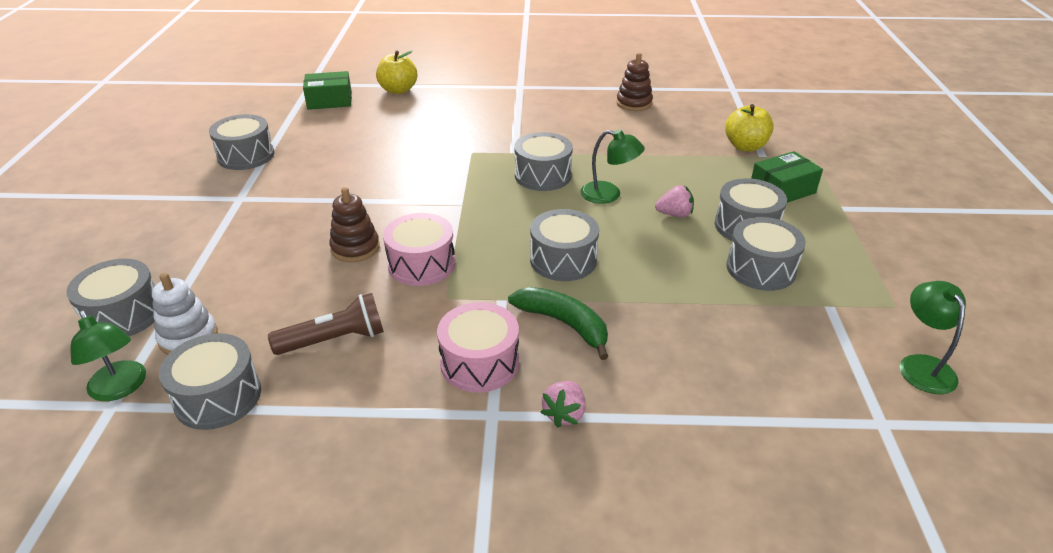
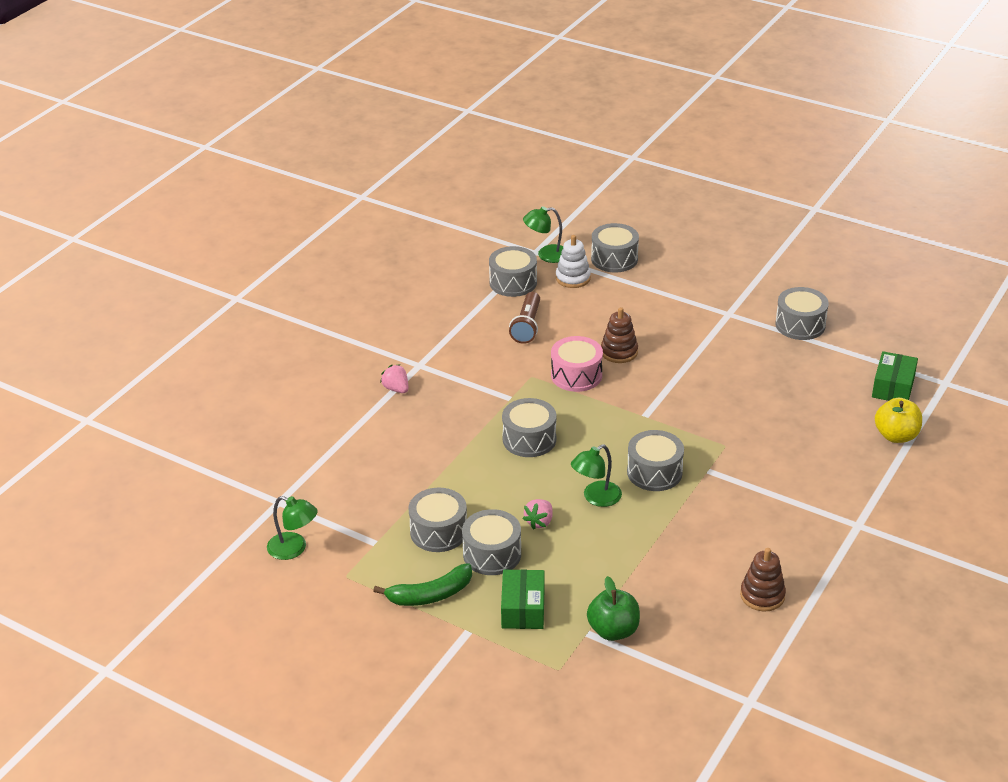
camera: 120 degrees right, 0 degrees up
(479, 363) = (461, 372): pink drum -> none
(564, 324) = (464, 415): green banana -> green banana (430, 595)
(745, 146) = (613, 630): yellow apple -> green apple

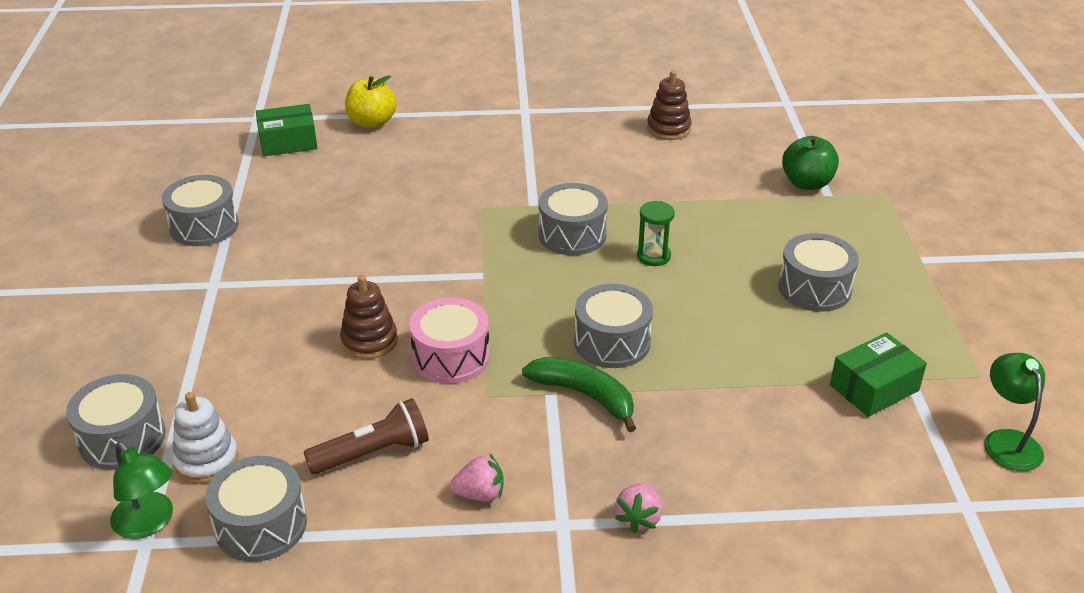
camera: 125 degrees left, 0 degrees up
(430, 595) = (918, 303): green banana -> green banana (585, 395)
(438, 531) = (833, 340): grey drum -> none
(523, 609) = (853, 239): green box -> green box (874, 388)
(539, 522) = (732, 278): pink strawberry -> pink strawberry (480, 494)
(596, 498) = (653, 256): green lamp -> green hourglass

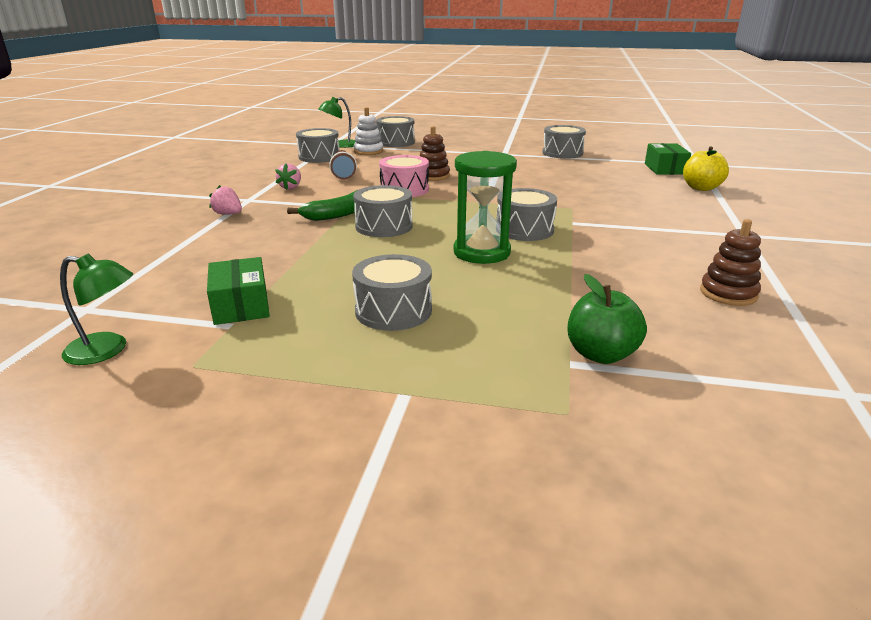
camera: 105 degrees right, 10 degrees down
(653, 256) = (481, 252): green hourglass -> green hourglass, size x1.86

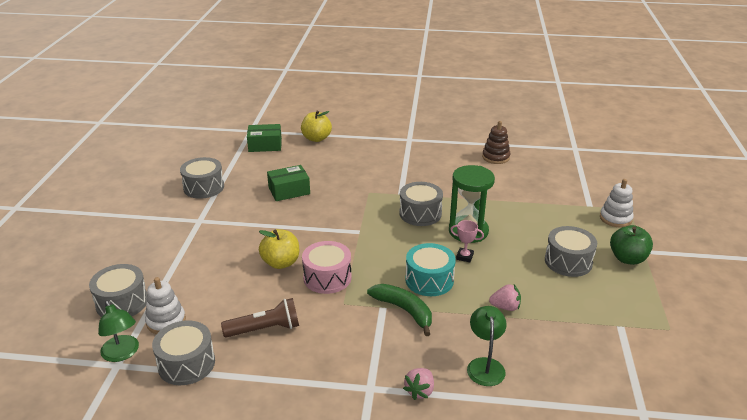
camera: 95 degrees left, 5 degrees up
(107, 350) = (680, 373): green lamp -> green lamp (485, 365)
(241, 305) = (594, 328): green box -> green box (289, 191)
(290, 187) = (323, 362): pink strawberry -> pink strawberry (505, 307)
(384, 226) = (429, 280): grey drum -> turquoise drum
(424, 246) = (464, 257): none -> pink trophy
(433, 176) = (281, 263): brown stacking toy -> yellow apple
(524, 384) = (615, 218): none -> white stacking toy
(601, 354) = (577, 197): green apple -> green apple (627, 259)

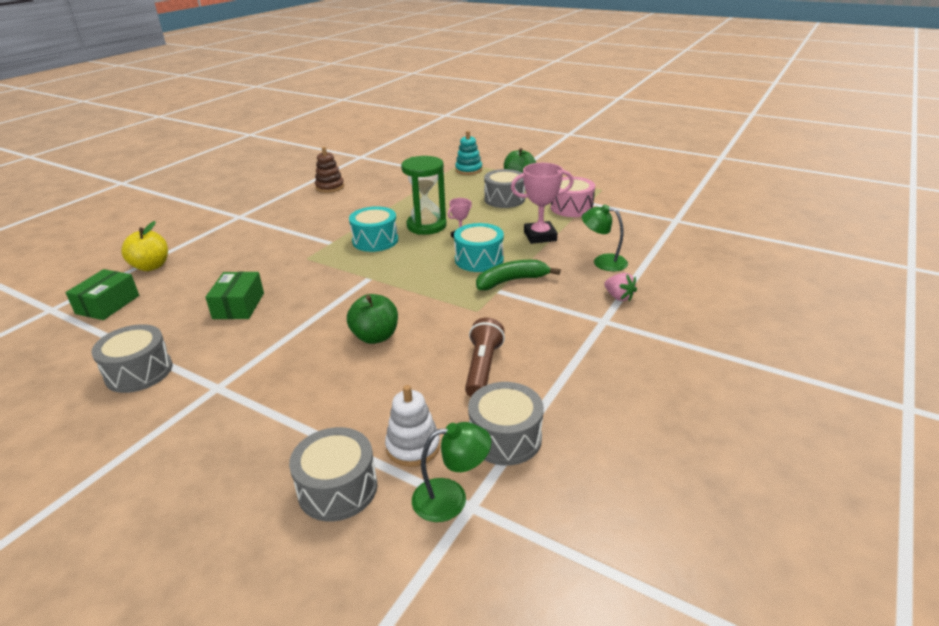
camera: 65 degrees left, 0 degrees up
(281, 263) = (375, 337): yellow apple -> green apple
(327, 277) = (428, 312): pink drum -> pink drum (571, 208)
(420, 213) = (375, 240): grey drum -> turquoise drum
(505, 307) = (540, 236): pink strawberry -> pink trophy
(615, 218) = (468, 170): white stacking toy -> turquoise stacking toy

